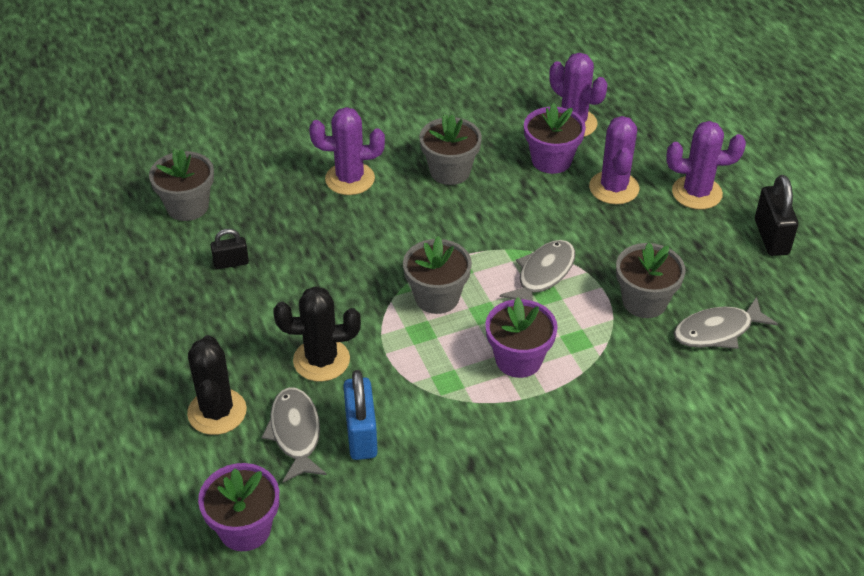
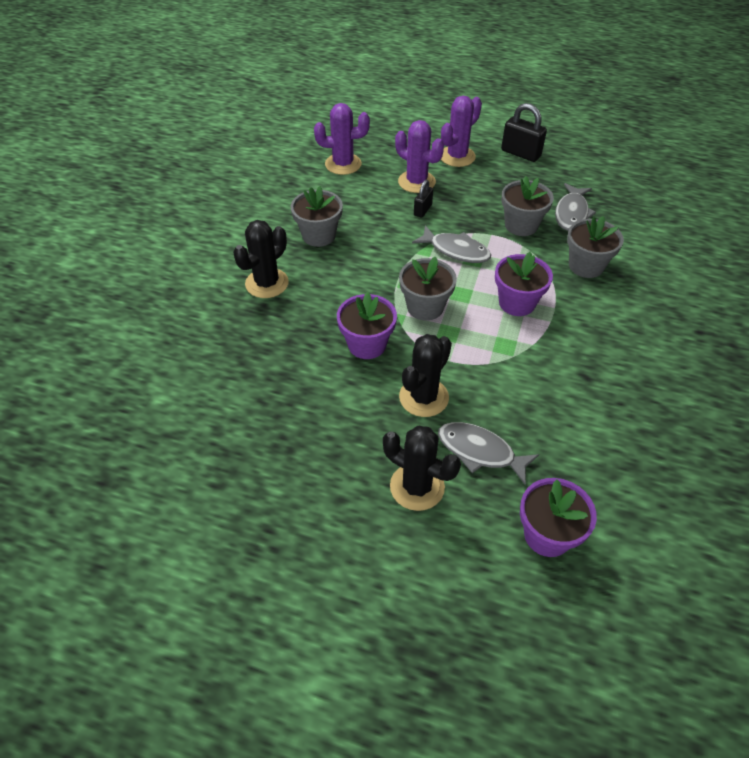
camera: 50 degrees left, 5 degrees up
(187, 206) = (184, 383): grey flower pot -> grey flower pot (586, 266)
(231, 263) = (273, 392): black padlock -> black padlock (422, 210)
(350, 179) = (267, 283): purple cactus -> black cactus
(361, 434) = (513, 416): blue padlock -> none
(543, 274) = (456, 250): grey fish -> grey fish turned 135 degrees clockwise
(551, 160) = (363, 190): purple flower pot -> purple flower pot (367, 344)

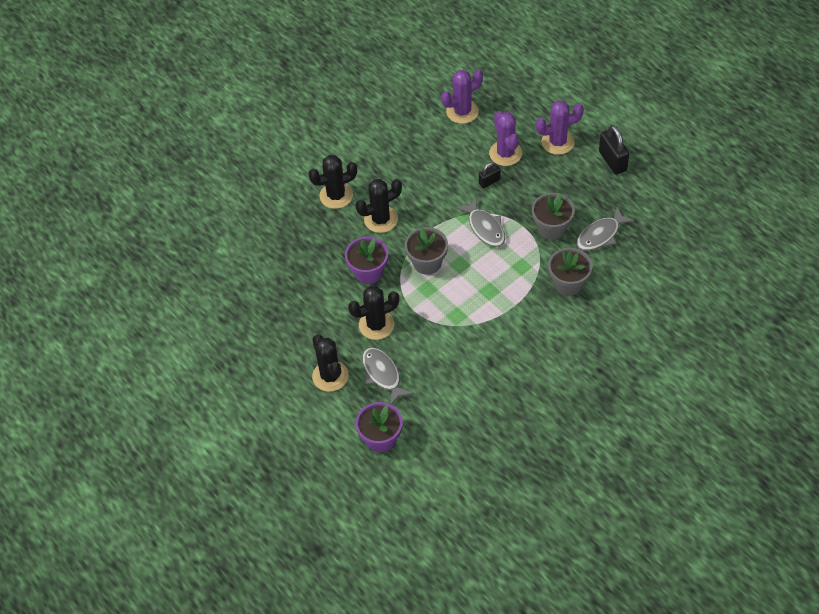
camera: 35 degrees right, 5 degrees up
(319, 235) = (397, 171): grey flower pot -> none
(337, 286) = (381, 219): none -> black cactus
(343, 164) = (462, 111): purple cactus -> purple cactus turned 60 degrees counterclockwise
(517, 303) = (492, 289): purple flower pot -> none

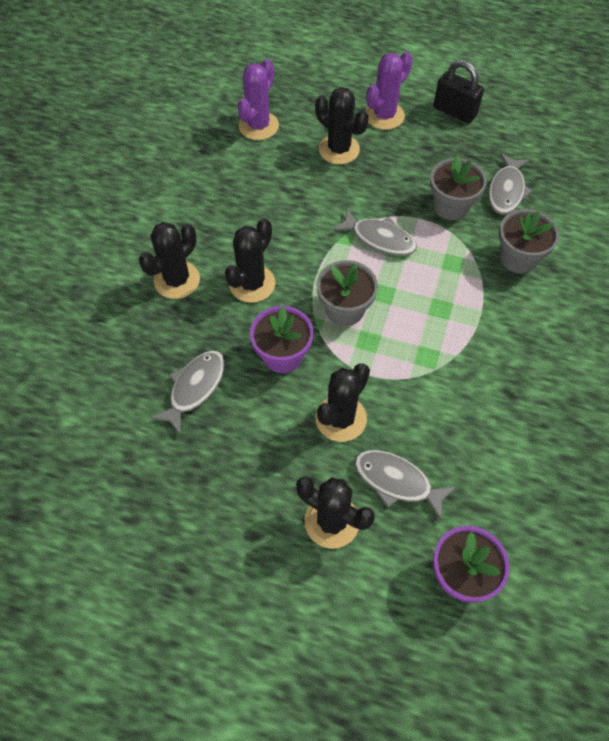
camera: 35 degrees left, 5 degrees up
(304, 266) = (195, 388): none -> grey fish
(489, 182) = (345, 186): black padlock -> none
(505, 153) = (339, 149): purple cactus -> black cactus

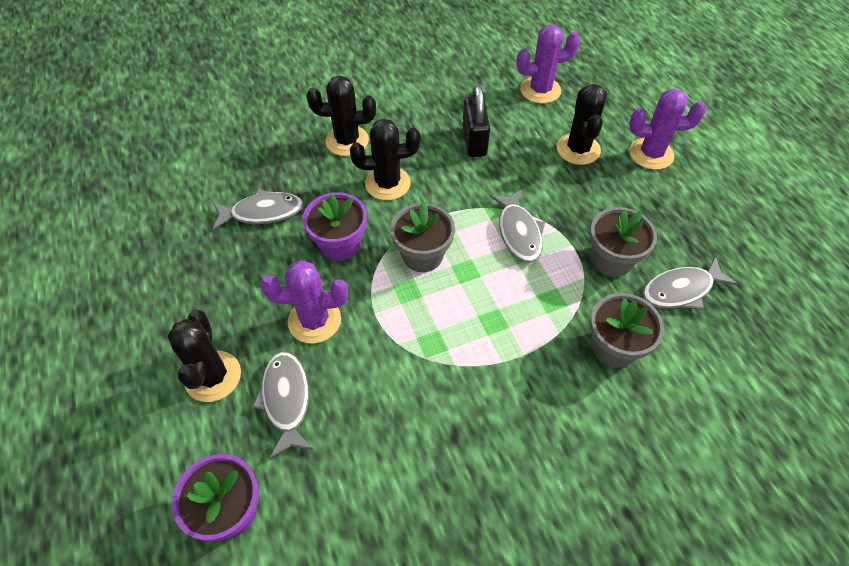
camera: 50 degrees right, 5 degrees down
(341, 418) = (314, 320): black cactus -> purple cactus
(454, 112) = (721, 196): black padlock -> black padlock (474, 141)

